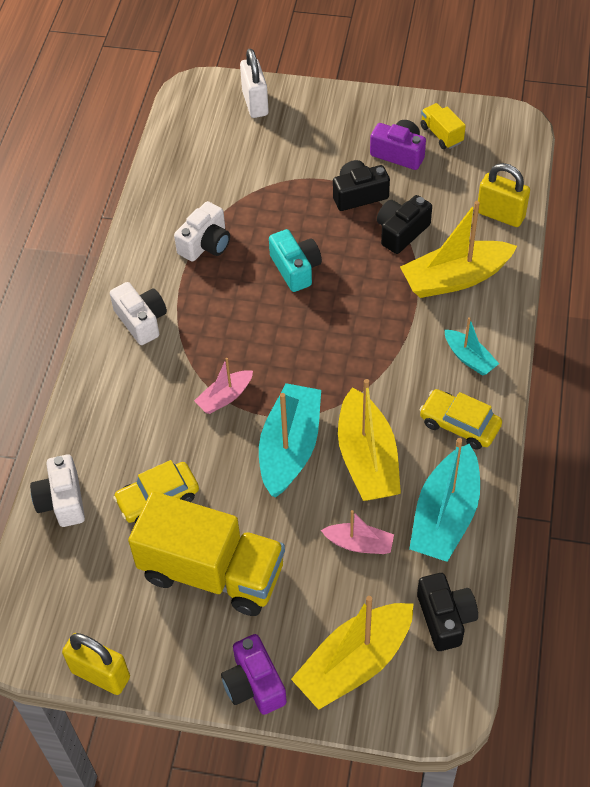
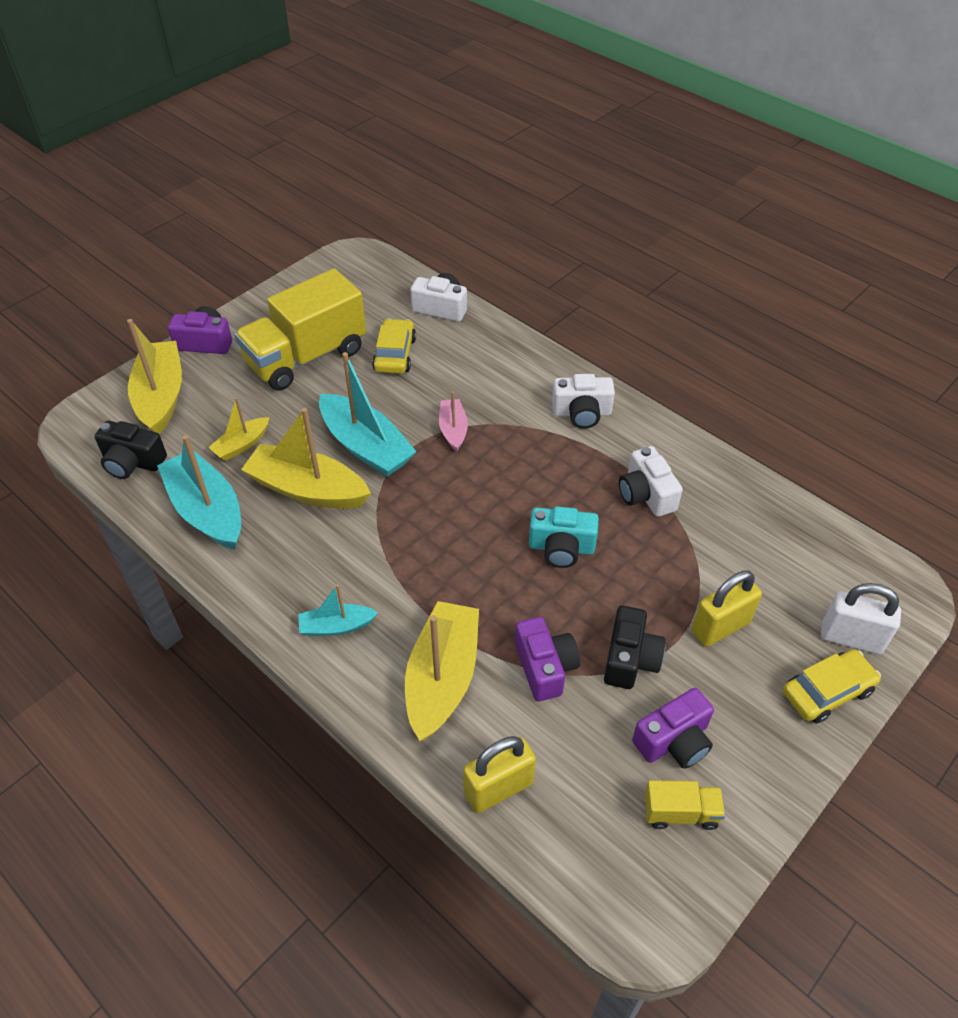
camera: 120 degrees right, 5 degrees down
(100, 674) = (291, 280): yellow padlock -> yellow padlock (720, 627)
(359, 544) = (242, 445): pink boat -> yellow boat
(401, 232) = (545, 667): black camera -> purple camera
(459, 424) = (276, 573): yellow car -> yellow car (827, 691)

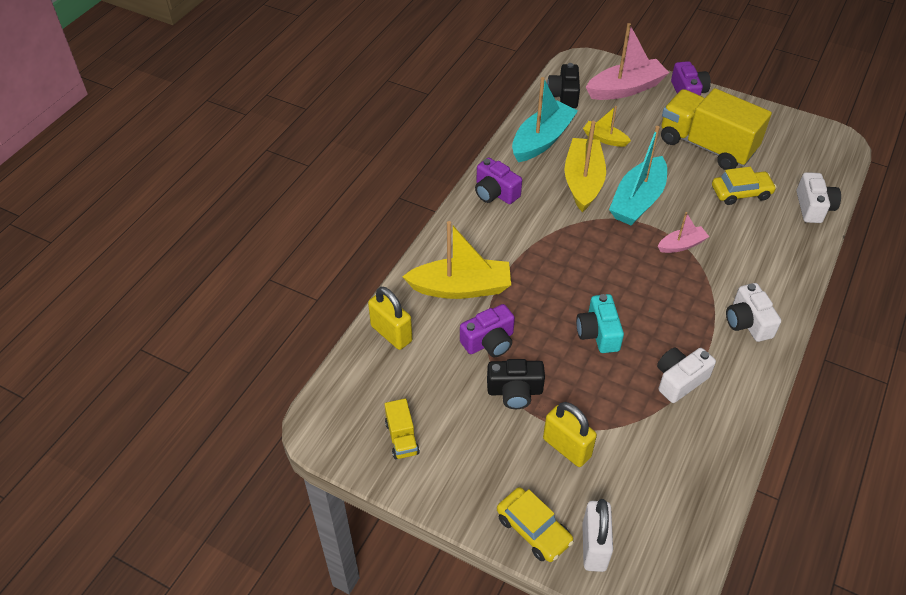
camera: 75 degrees right, 0 degrees up
(161, 396) = (625, 89): yellow boat -> pink boat
(336, 626) = (480, 226): turquoise boat -> none
(674, 741) = (456, 427): purple camera -> purple camera (495, 192)

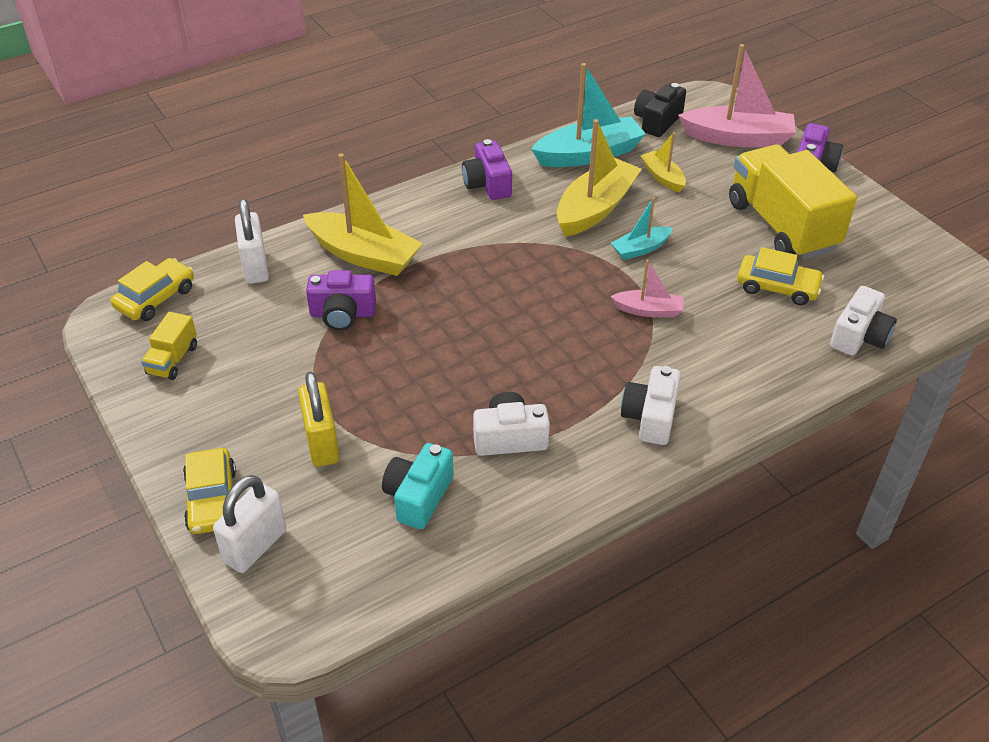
camera: 30 degrees right, 5 degrees down
(340, 395) = (156, 298): none -> yellow car
(391, 333) = (255, 267): yellow padlock -> white padlock
(515, 391) = (322, 369): black camera -> none
(598, 333) = (465, 354): turquoise camera -> turquoise camera (418, 497)
(638, 201) = (640, 249): turquoise boat -> turquoise boat, size x0.53

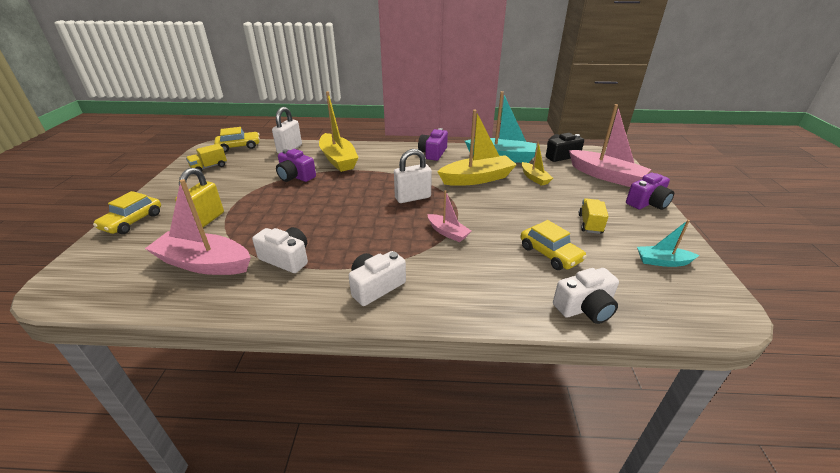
camera: 35 degrees right, 10 degrees down
(255, 546) = (112, 248): white padlock -> white padlock (413, 198)
(418, 497) = (204, 263): turquoise camera -> pink boat
(640, 249) = (480, 203): turquoise boat -> turquoise boat (662, 261)
(662, 177) = (534, 178): yellow boat -> yellow boat turned 150 degrees clockwise
(781, 226) = (590, 224): yellow truck -> yellow truck, size x0.44

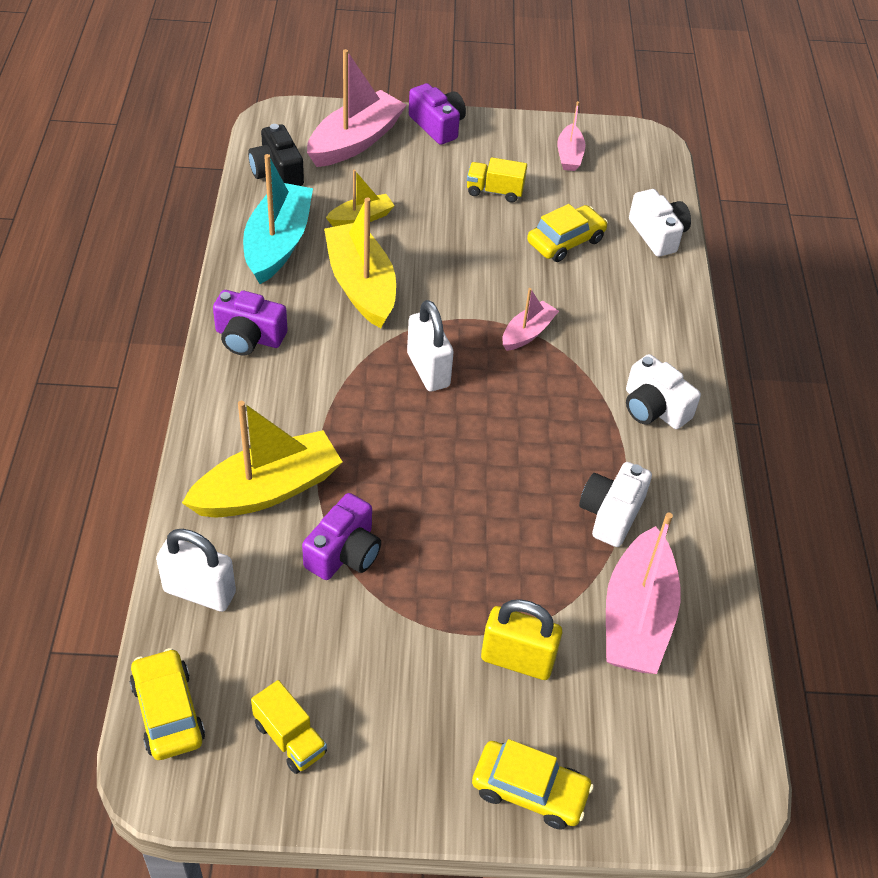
camera: 95 degrees left, 15 degrees up
(662, 261) = (569, 155): turquoise boat -> pink boat

